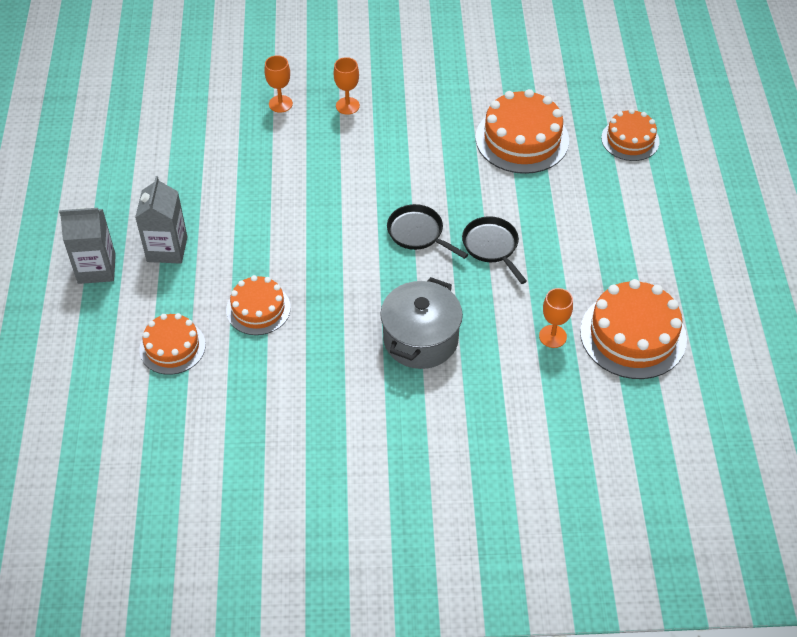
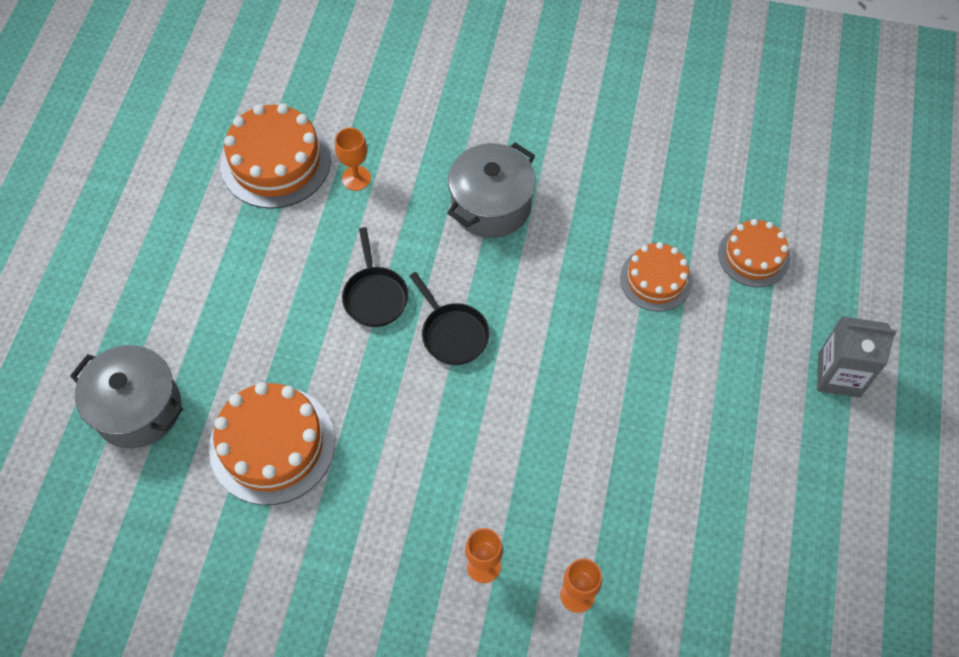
camera: 165 degrees left, 10 degrees up
(167, 249) = (753, 382): grey carton -> none
(630, 140) = (138, 409): orange cake -> grey pot

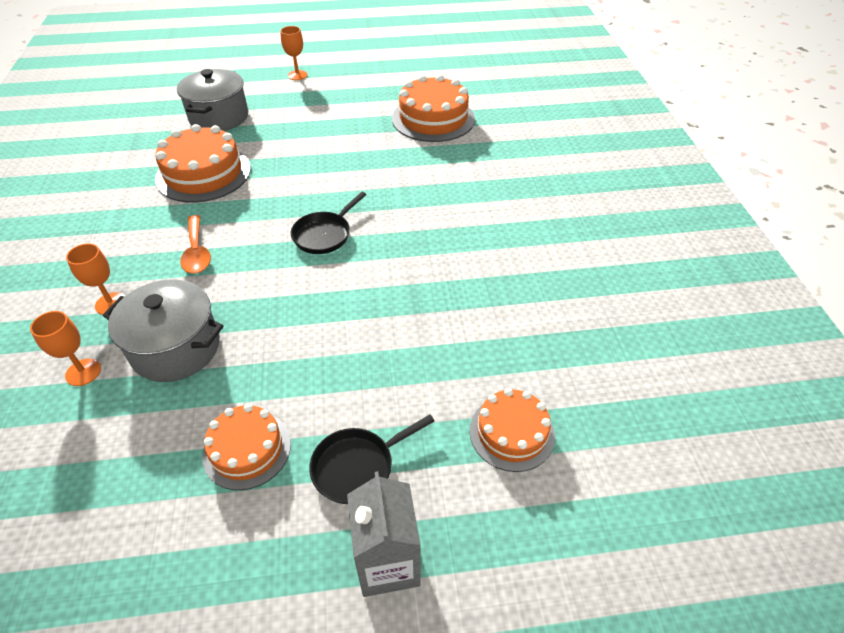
camera: 70 degrees right, 15 degrees down
(356, 178) = (441, 154): orange goblet -> orange goblet (297, 75)
(375, 296) = (342, 188): black pan -> black pan (358, 466)
(429, 469) = (197, 252): none -> orange spoon
(491, 205) = (458, 226): grey pot -> grey pot (176, 348)
(656, 279) = (439, 353): orange cake -> orange cake (247, 449)

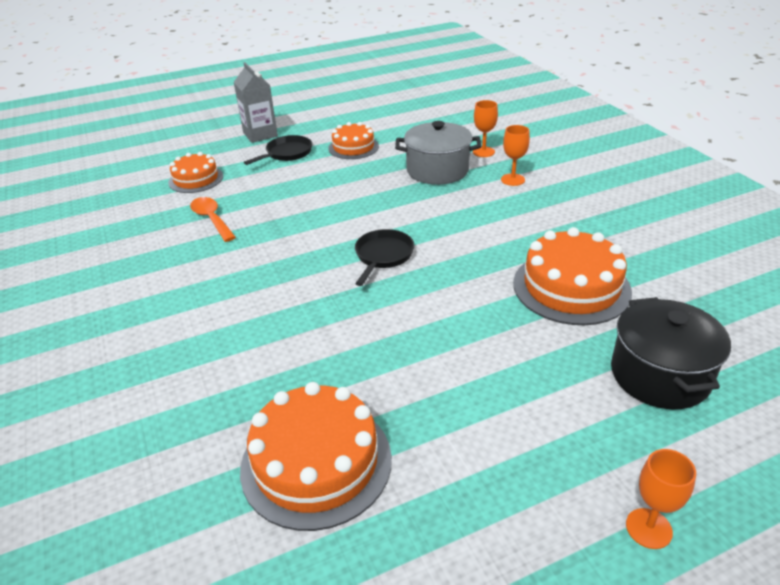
camera: 165 degrees right, 10 degrees down
(197, 252) = (488, 220): orange spoon -> orange spoon (212, 219)
(219, 117) = (660, 375): grey pot -> black pot

